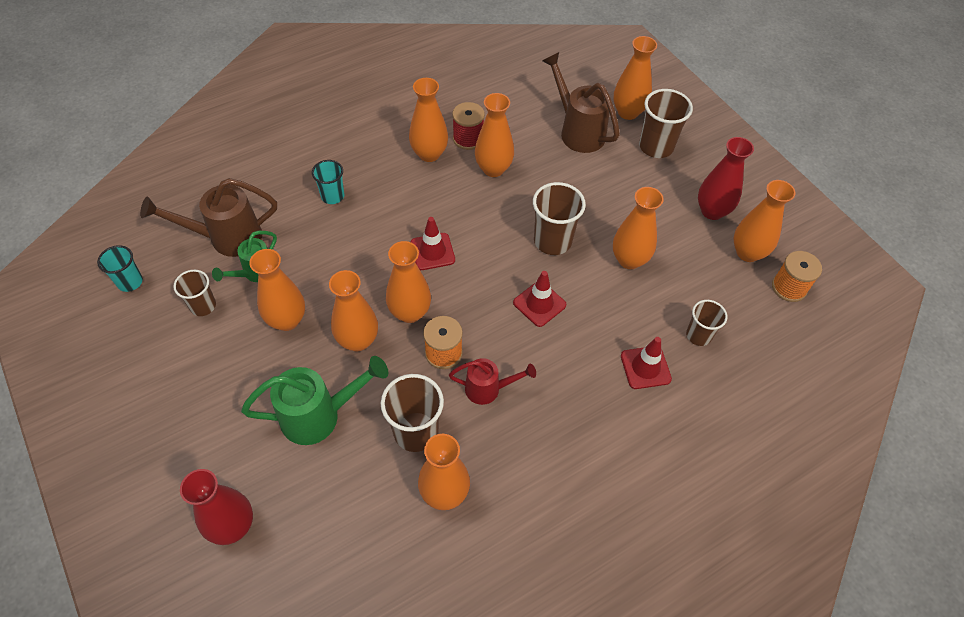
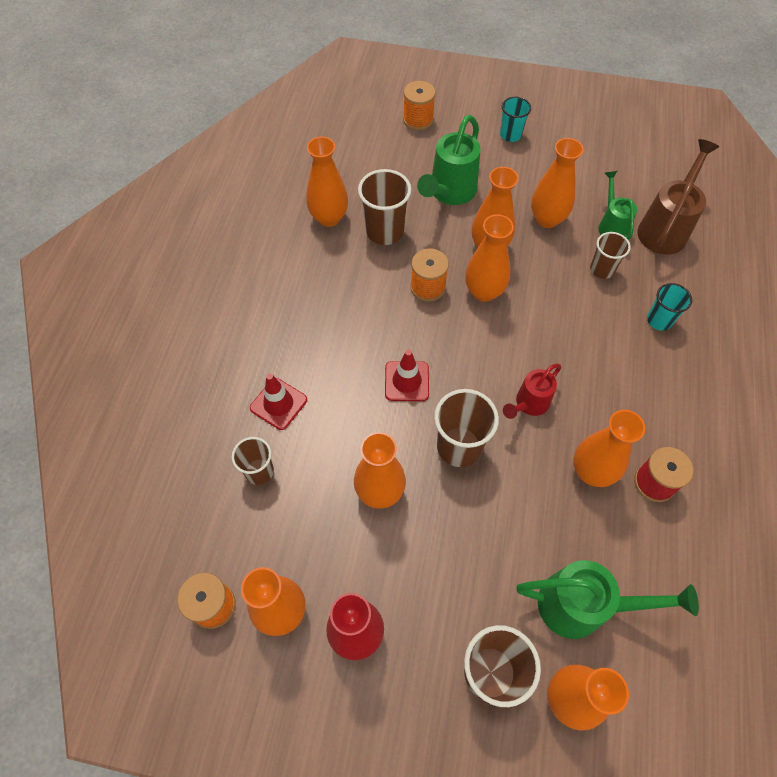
camera: 135 degrees right, 5 degrees up
(130, 282) = (664, 158): turquoise cup -> turquoise cup (510, 135)
(203, 306) = (604, 183): brown cup -> brown cup (602, 269)
(233, 526) = (418, 120): red vase -> orange spool
(429, 154) = (657, 431): orange vase -> none
(432, 251) = (531, 348): red traffic cone -> none
(488, 389) = (371, 291): red watering can -> red watering can (529, 404)
(578, 131) = (582, 606): brown watering can -> green watering can

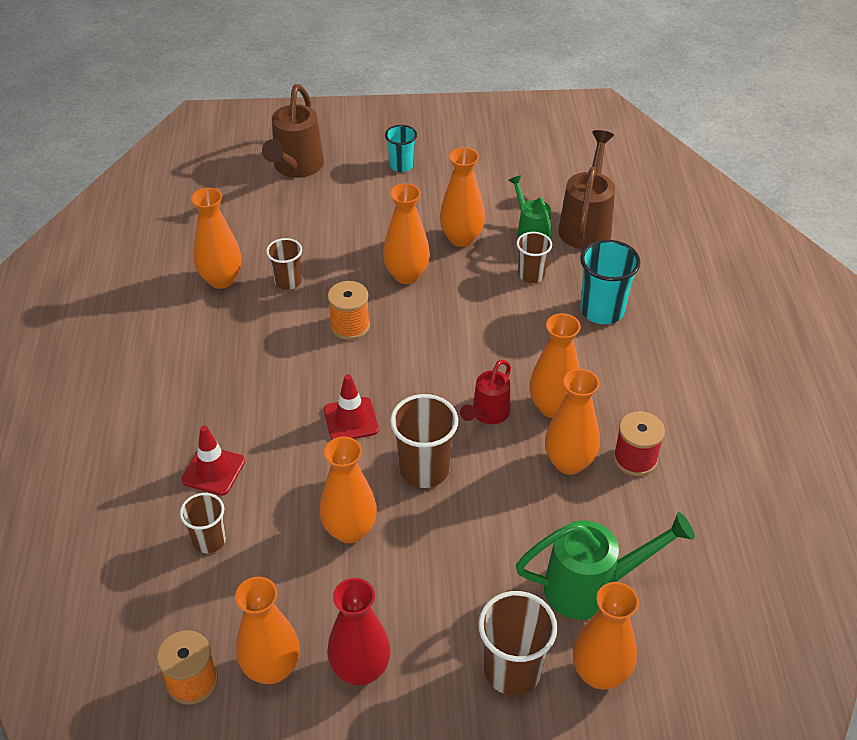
camera: 15 degrees left, 15 degrees down
(384, 231) = (288, 281): brown cup -> brown cup, size x0.63
(418, 120) = (296, 167): orange spool -> brown watering can
(449, 193) = (349, 232): green watering can -> none
(484, 291) = (412, 319): orange vase -> orange vase (553, 407)
(659, 320) = (602, 310): turquoise cup -> turquoise cup, size x1.59

